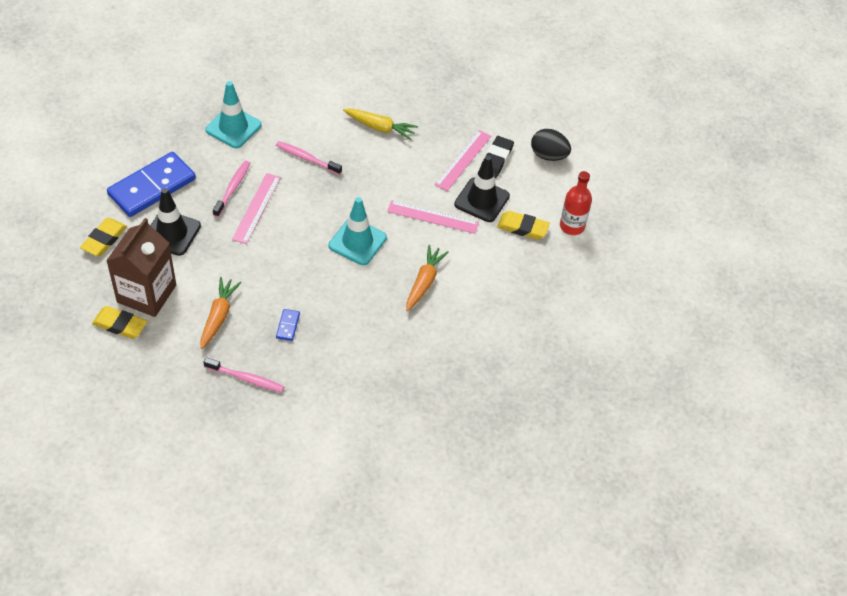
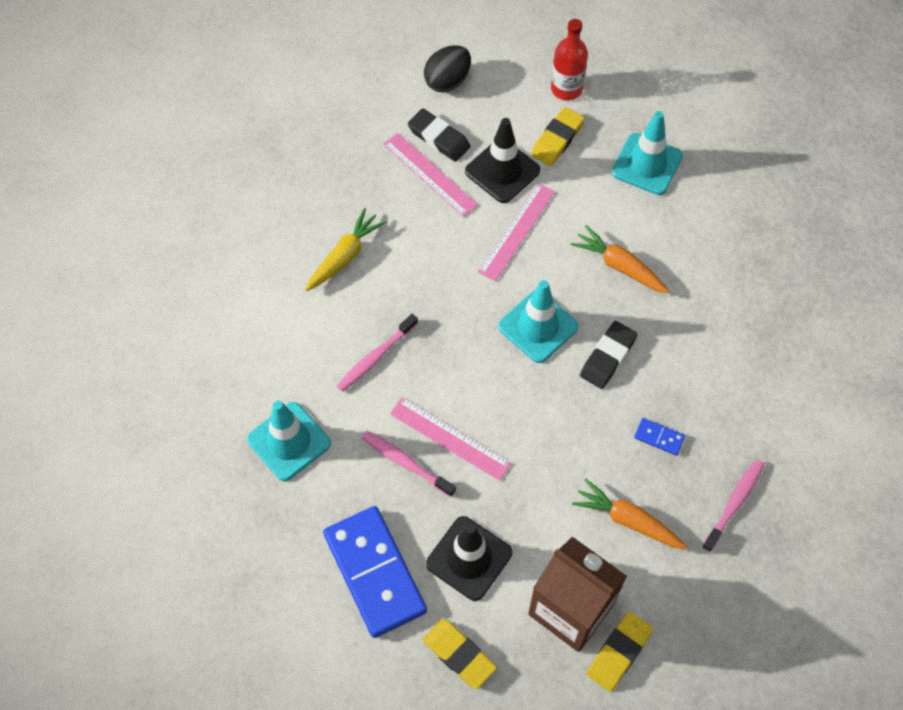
camera: 70 degrees left, 10 degrees up
(345, 286) = (608, 357): none -> black eraser
(522, 286) = (647, 164): none -> turquoise traffic cone

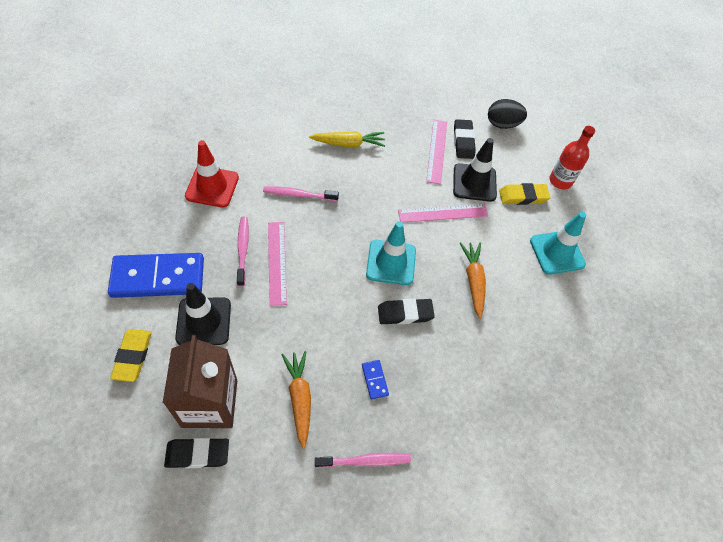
camera: 45 degrees right, 5 degrees down
(289, 441) = (212, 187): turquoise traffic cone -> red traffic cone
(374, 573) = (158, 277): blue domino -> blue domino turned 60 degrees clockwise
(619, 652) = (197, 454): yellow eraser -> black eraser

